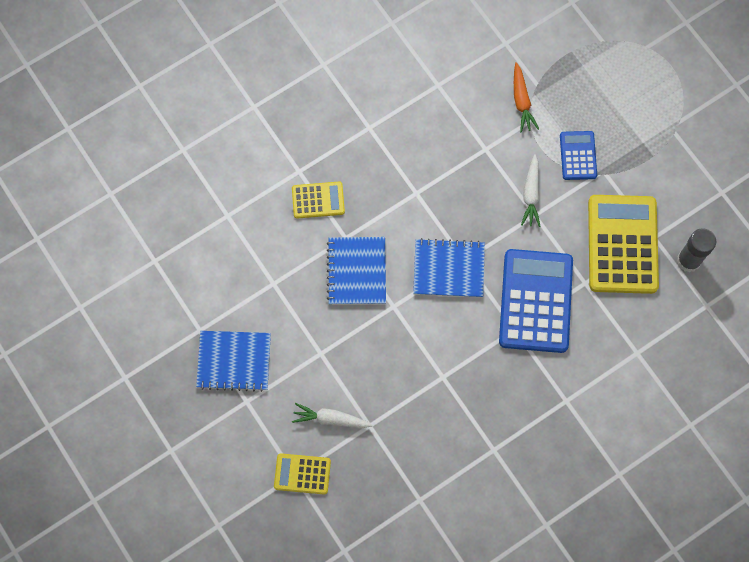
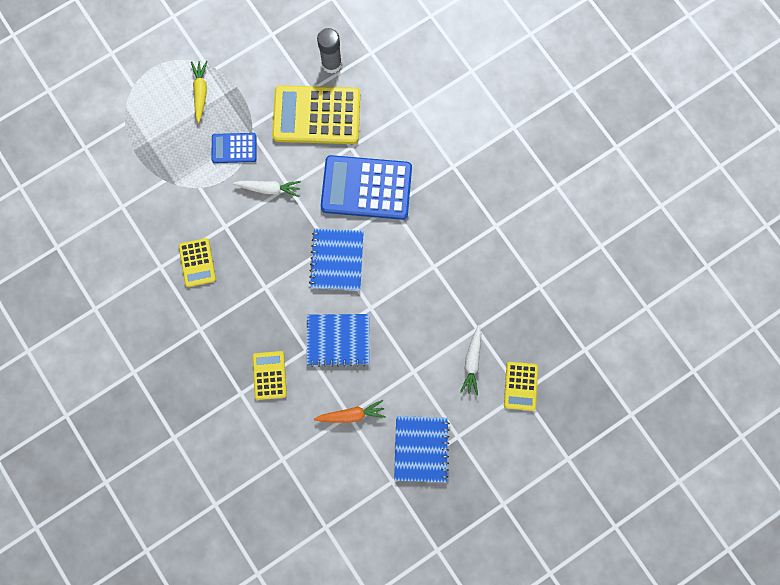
camera: 90 degrees left, 5 degrees up
(443, 122) = (197, 262): none -> yellow calculator
(521, 101) = (180, 194): orange carrot -> orange carrot (351, 414)
(643, 118) = (200, 92): none -> yellow carrot

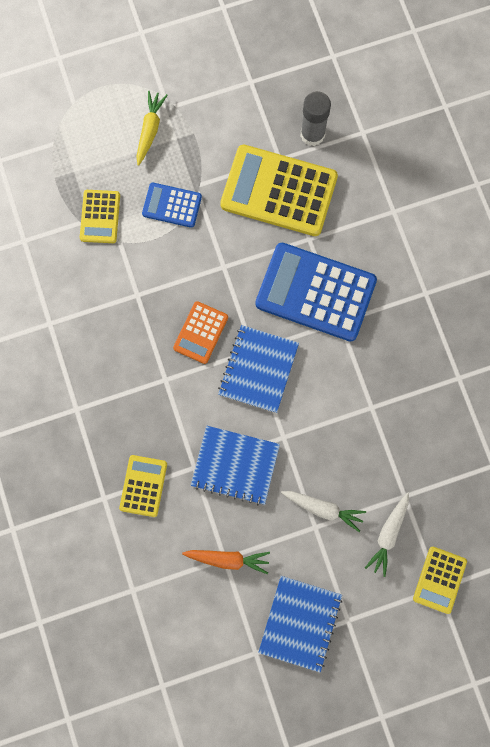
camera: 15 degrees right, 0 degrees up
(197, 262) = (94, 329): yellow calculator -> yellow calculator (100, 217)
(269, 189) = (200, 264): white carrot -> white carrot (323, 509)
(283, 243) = (201, 332): none -> orange calculator

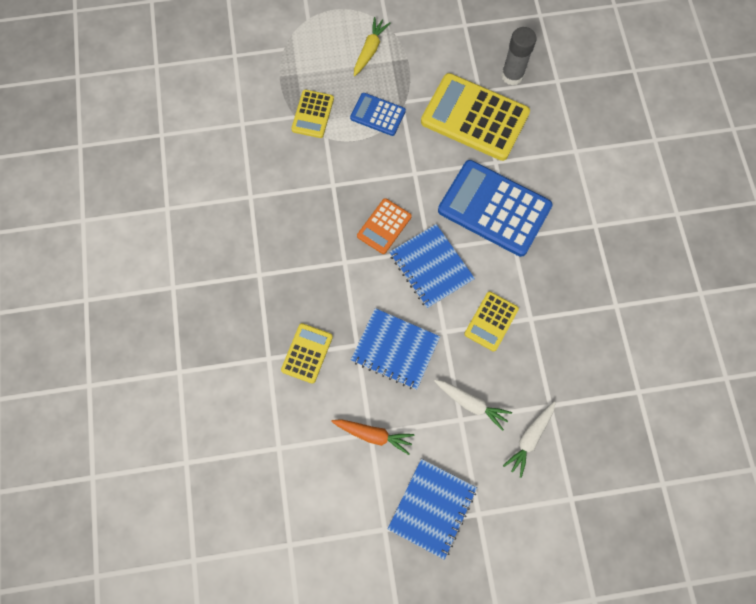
camera: 10 degrees right, 5 degrees down
(258, 369) = (431, 267): blue notebook -> blue notebook turned 60 degrees counterclockwise
(439, 580) = (573, 490): yellow calculator -> yellow calculator (491, 321)

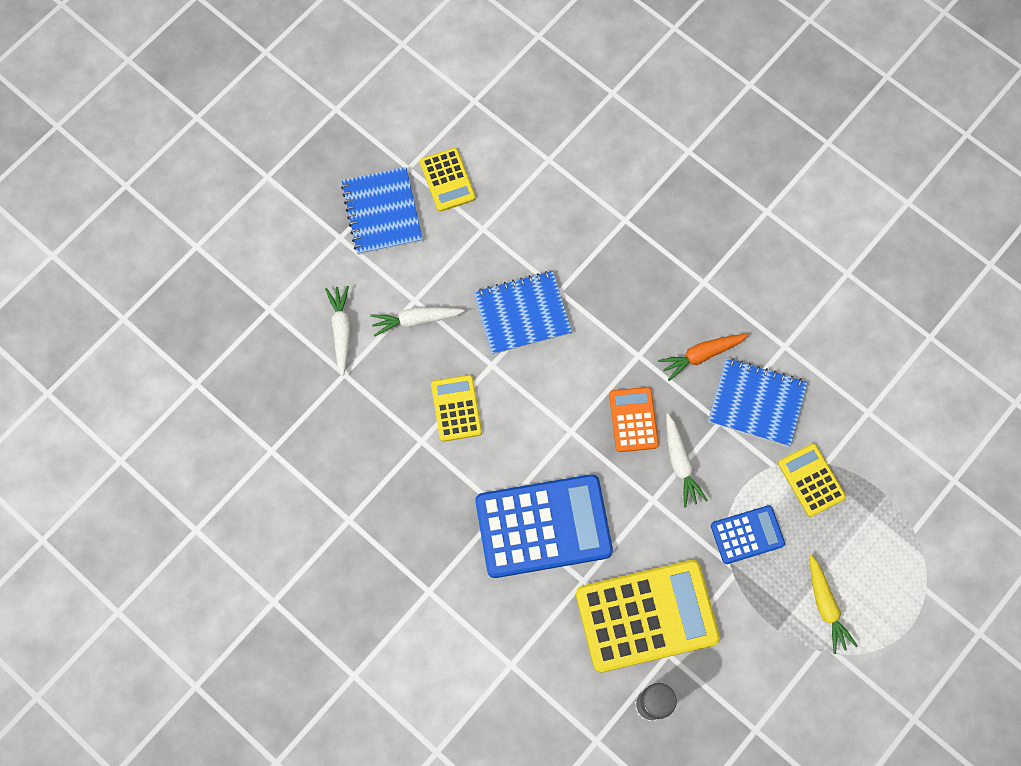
camera: 140 degrees right, 0 degrees up
(307, 353) = (596, 249): yellow calculator -> yellow calculator (447, 180)
(373, 435) = (479, 230): orange carrot -> orange carrot (701, 355)
(379, 180) = (680, 463): none -> white carrot
(431, 267) = (555, 415): blue notebook -> blue notebook (756, 403)

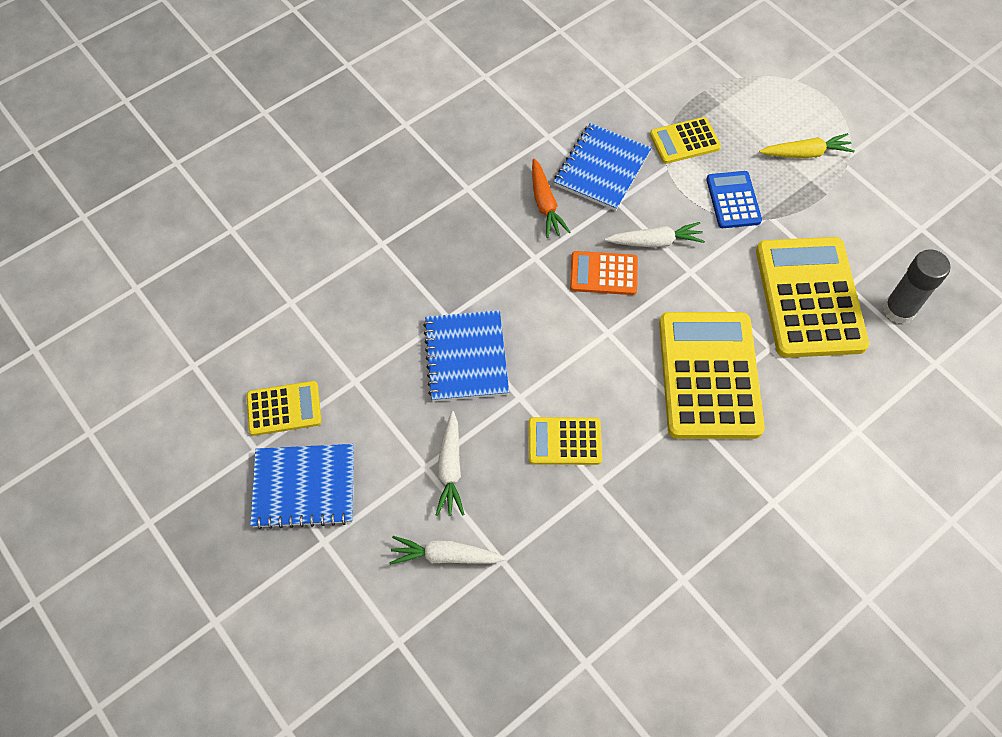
camera: 80 degrees left, 10 degrees down
(543, 526) = (709, 375): blue calculator -> yellow calculator

